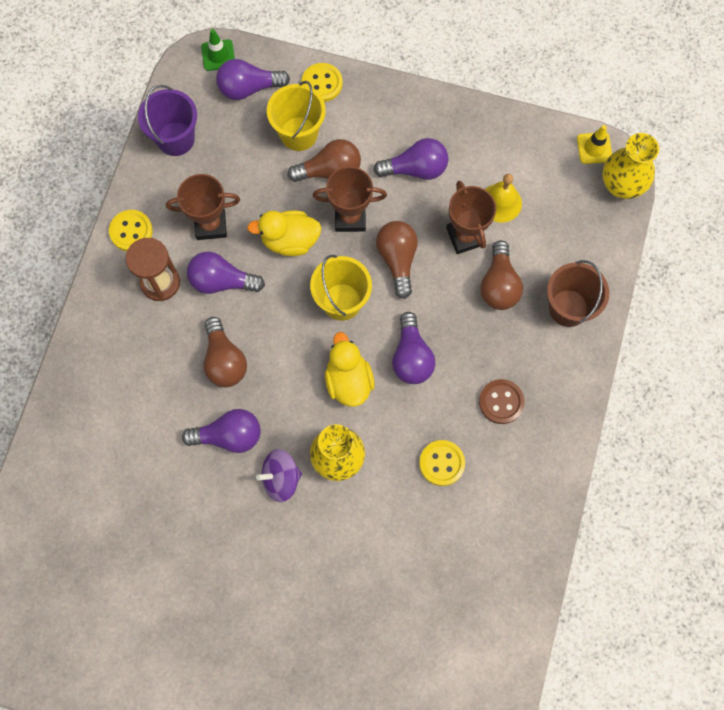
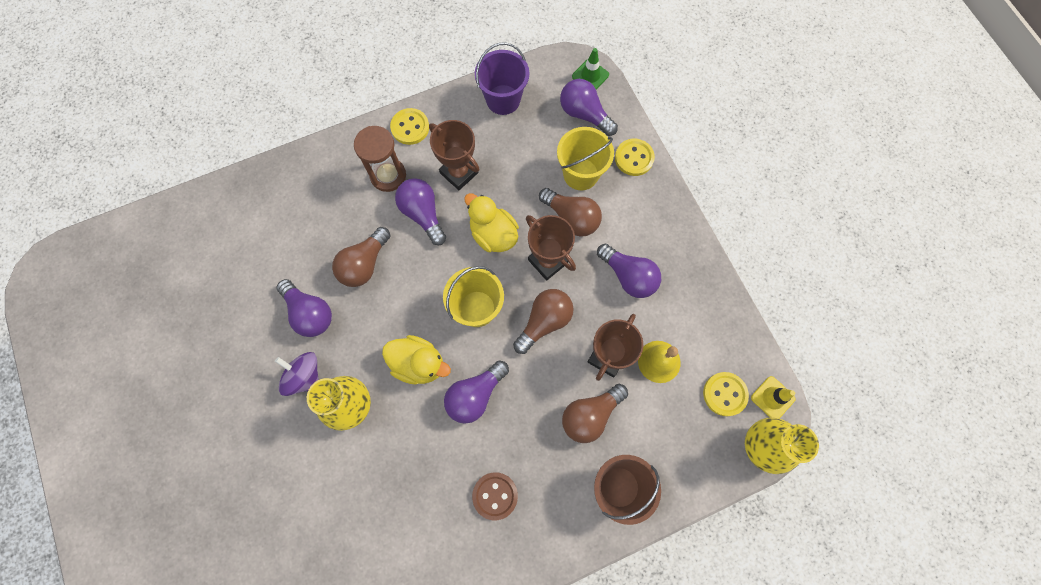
camera: 50 degrees right, 0 degrees up
(348, 381) = (418, 364): yellow duck -> yellow duck turned 75 degrees clockwise
(442, 463) = (408, 488): yellow button -> yellow button (724, 394)

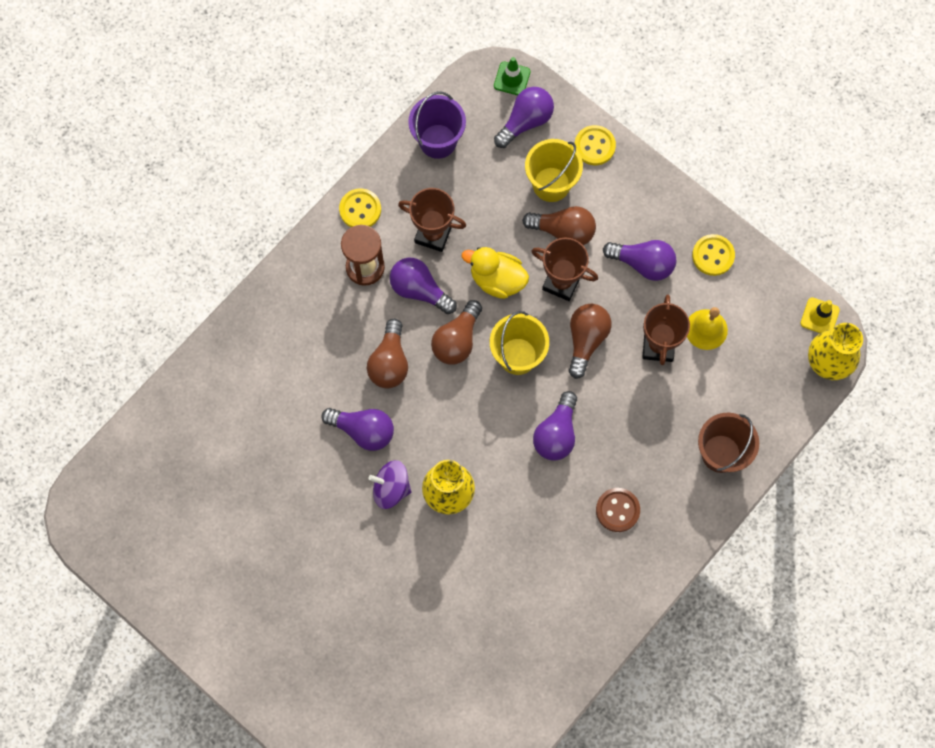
camera: 25 degrees left, 0 degrees up
(418, 364) = (490, 430): yellow duck -> none
(584, 114) = (525, 122): purple light bulb -> purple light bulb turned 120 degrees clockwise
(590, 415) = (667, 404): brown light bulb -> brown light bulb (457, 340)
(724, 394) = (776, 332): yellow button -> yellow button (713, 255)

